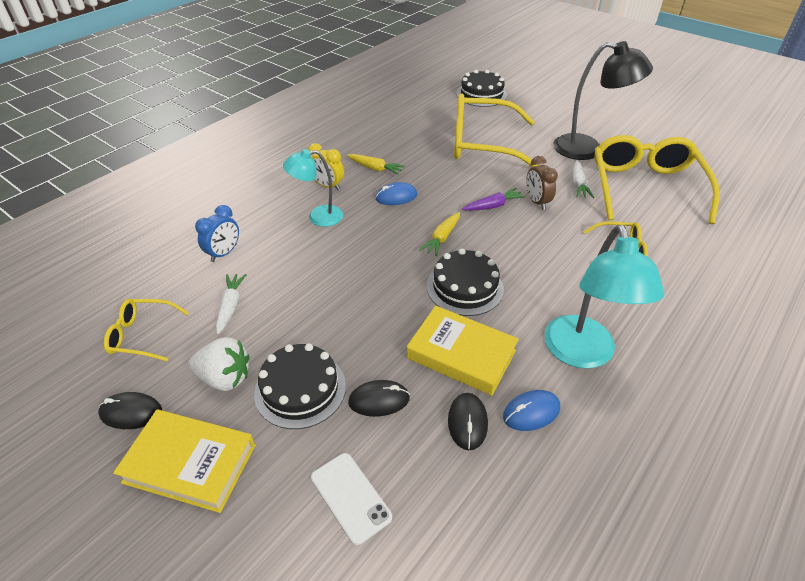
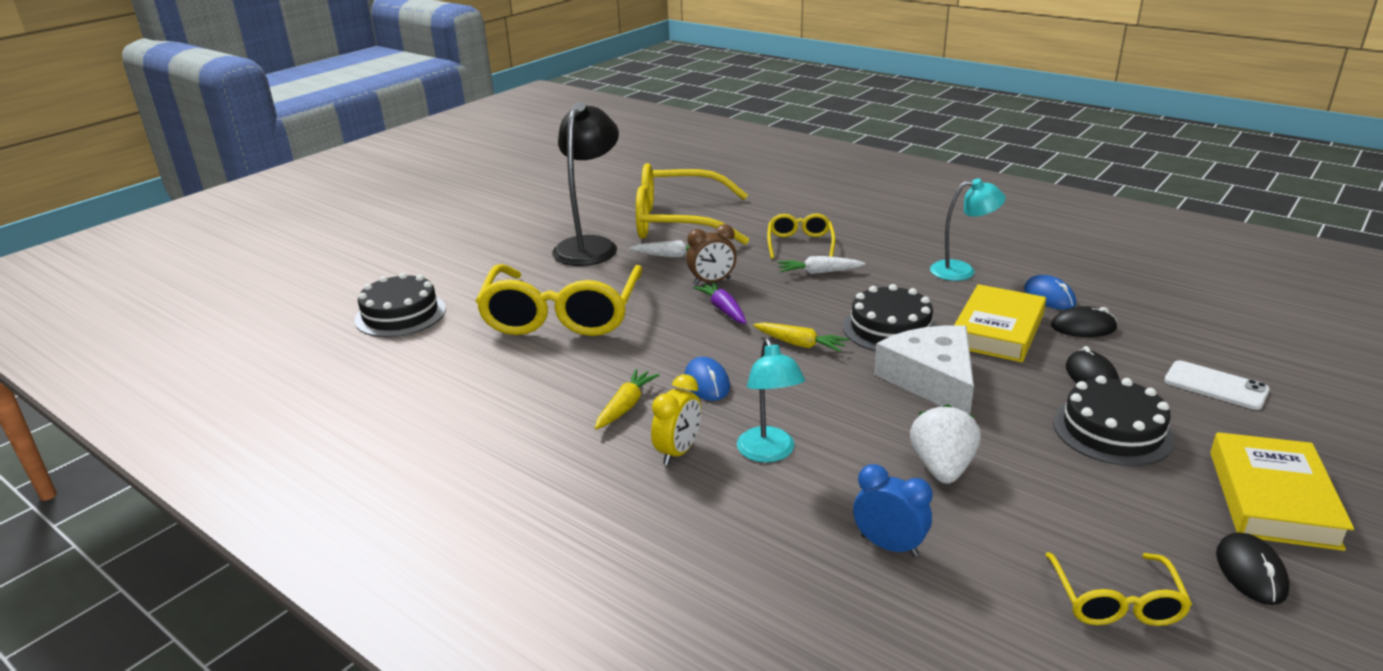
camera: 90 degrees left, 15 degrees down
(225, 378) = (1137, 494): white strawberry -> white strawberry (942, 468)
(230, 306) = (1008, 514): white carrot -> white carrot (819, 272)
(350, 497) = (1215, 386): white phone -> white phone turned 75 degrees clockwise
(386, 298) = (932, 380): none -> white cheese
(582, 354) = (962, 271): turquoise lamp -> turquoise lamp, size x0.62

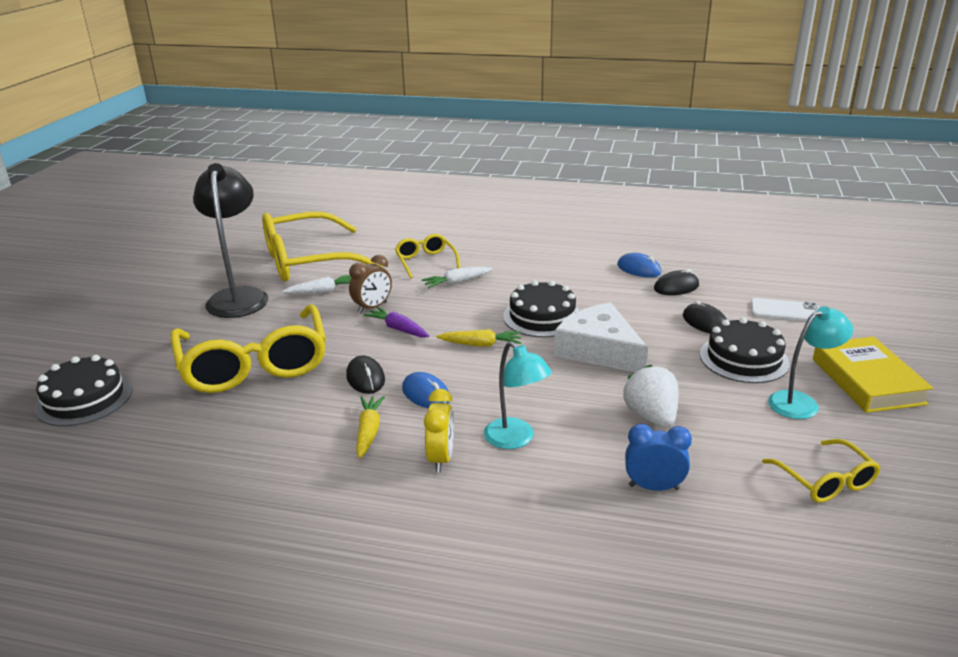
camera: 25 degrees left, 0 degrees up
(962, 271) = (565, 261): turquoise lamp -> turquoise lamp (801, 402)
(997, 330) = (620, 302): yellow book -> none
(1250, 572) = (887, 435): black mouse -> black mouse (365, 378)

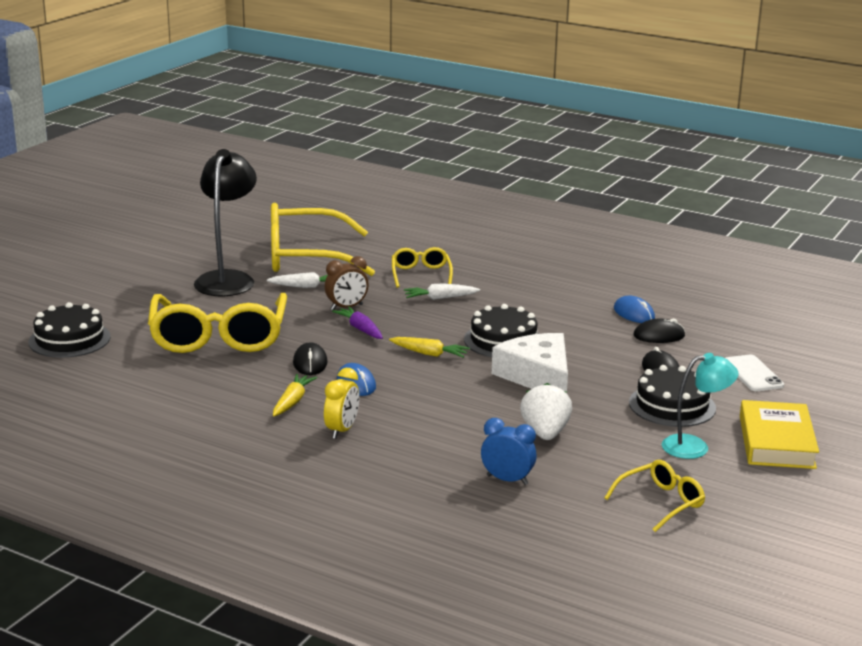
camera: 15 degrees right, 5 degrees down
(516, 439) = (413, 428): turquoise lamp -> none
(785, 311) = (753, 374): white phone -> white phone turned 45 degrees clockwise
(825, 481) = (661, 502): yellow glasses -> yellow glasses turned 120 degrees counterclockwise

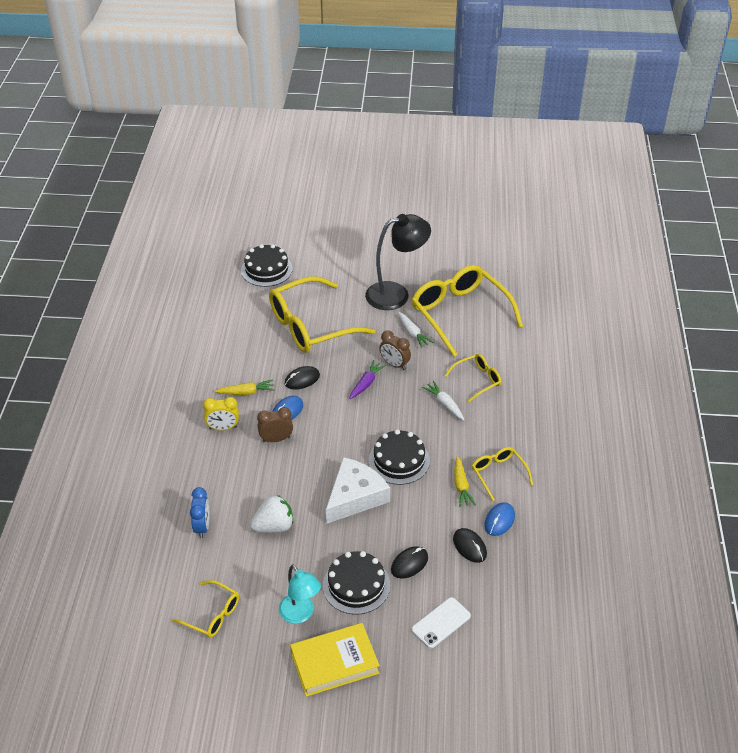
camera: 65 degrees right, 20 degrees up
(398, 401) = (276, 439): none -> brown clock
(429, 354) = (352, 430): yellow carrot -> yellow carrot (461, 486)
(569, 298) = (498, 474): none -> yellow glasses

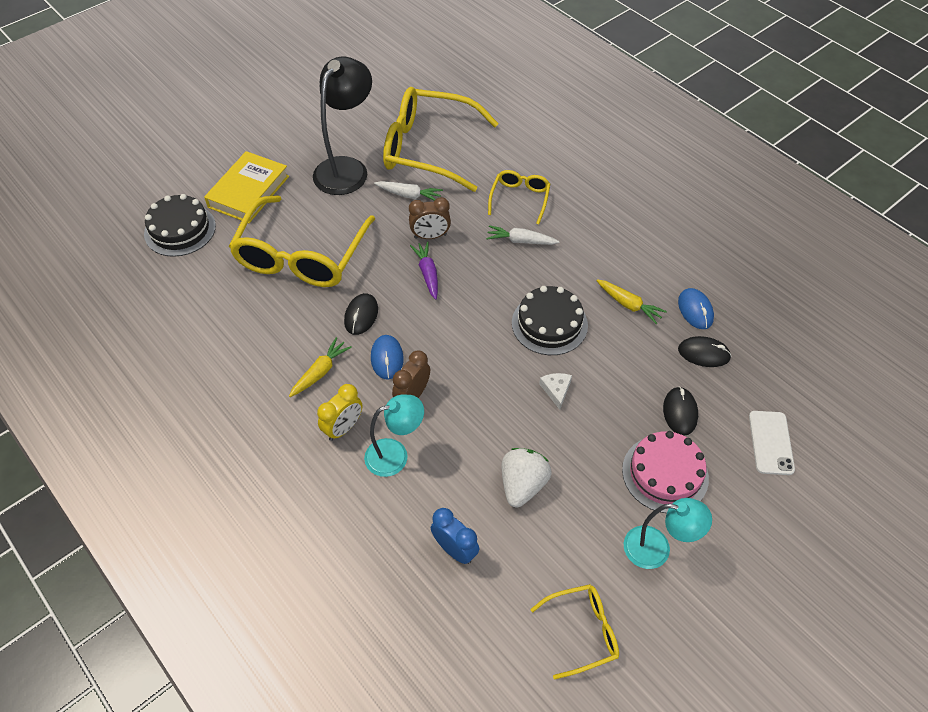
camera: 45 degrees left, 10 degrees up
(231, 460) = (395, 455): none -> turquoise lamp
(334, 663) = (743, 566): yellow book -> yellow book (248, 192)
(355, 496) = (556, 390): white cheese -> white cheese, size x0.41
(356, 585) = (665, 473): black cake -> pink cake
(498, 474) = (642, 269): yellow glasses -> none

